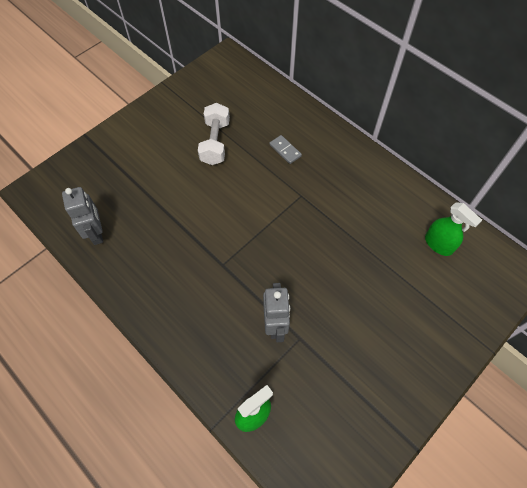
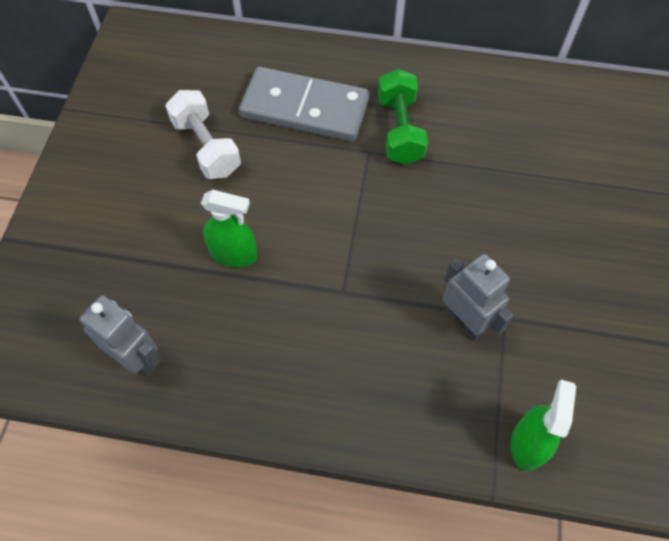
camera: 35 degrees left, 0 degrees up
(285, 150) = (305, 108): grey domino -> grey domino, size x2.49
(329, 193) = (400, 130): none -> green dumbbell
(438, 244) = (562, 118): green spray bottle -> green spray bottle (234, 254)

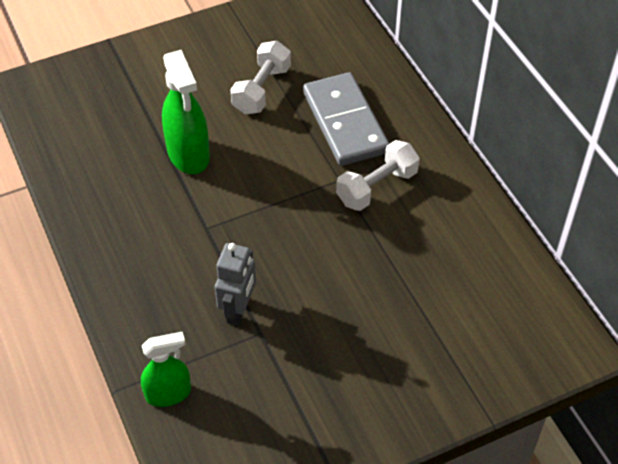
camera: 55 degrees right, 10 degrees down
(138, 358) = (77, 152): grey robot -> none
(234, 254) = (188, 154): green spray bottle -> green spray bottle, size x1.55
(400, 130) = (377, 187): green dumbbell -> white dumbbell

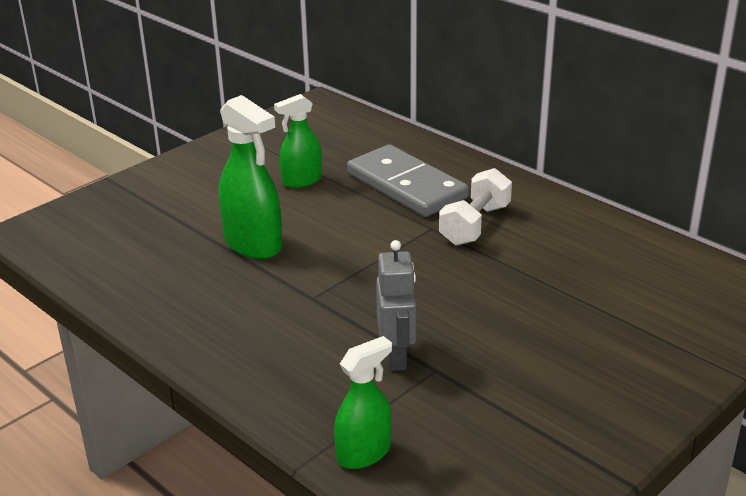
camera: 20 degrees left, 20 degrees down
(261, 90) = (301, 180): white dumbbell -> green spray bottle

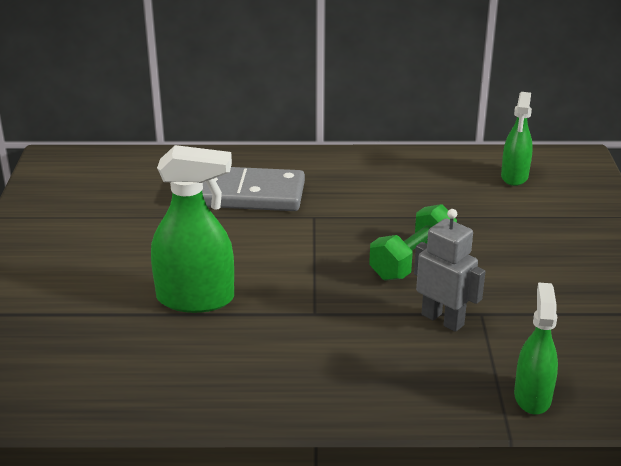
camera: 45 degrees left, 0 degrees up
(301, 180) = (149, 229): green spray bottle -> green spray bottle (514, 176)
(451, 300) = (412, 261): none -> green dumbbell
(475, 225) = (340, 200): white dumbbell -> none

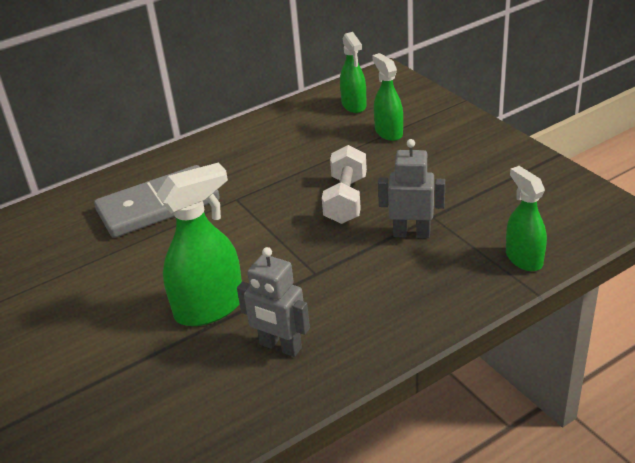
camera: 30 degrees left, 5 degrees up
(219, 360) = (280, 346): none -> grey robot
(412, 261) = (346, 200): green dumbbell -> white dumbbell
(522, 216) = (388, 132): none -> green spray bottle

